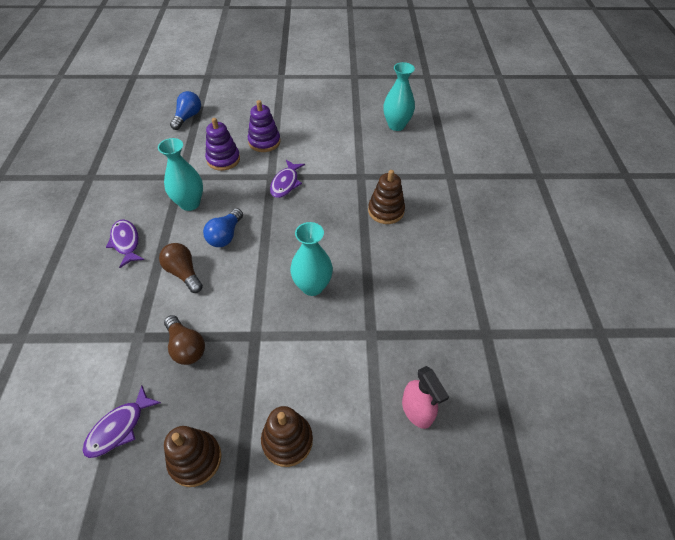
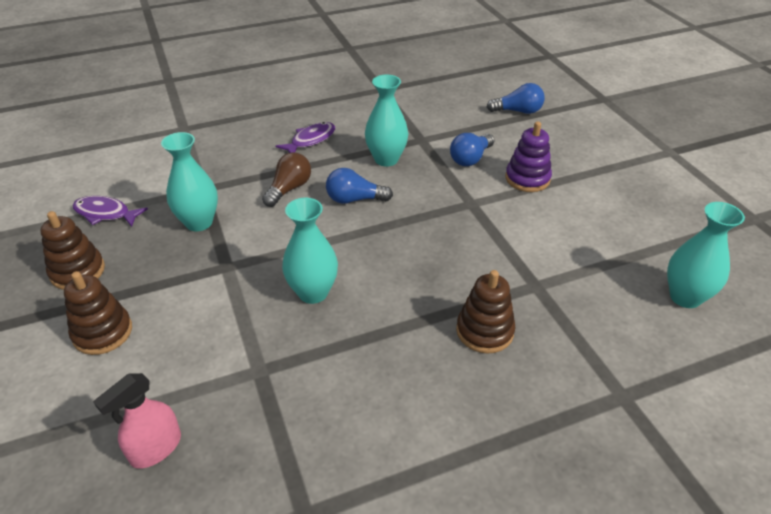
camera: 70 degrees right, 10 degrees down
(186, 347) = (199, 222): brown light bulb -> turquoise vase
(223, 159) = (470, 158): purple stacking toy -> blue light bulb
(285, 183) = (468, 219): purple fish -> none

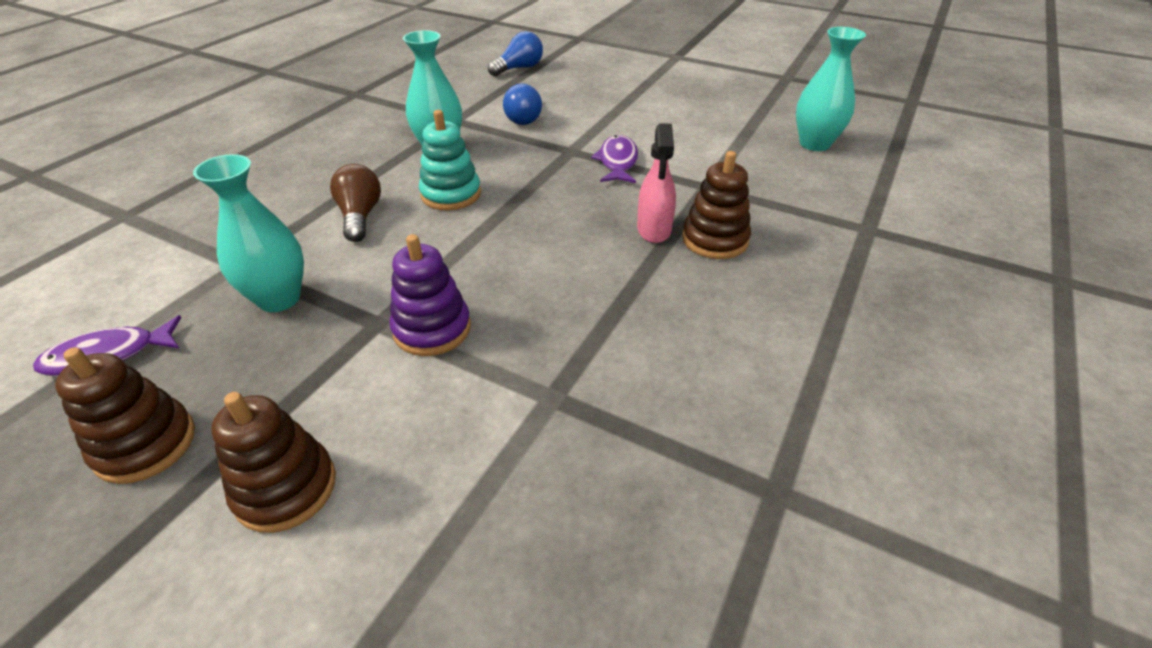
camera: 40 degrees left, 0 degrees up
(156, 448) = (535, 559): pink spray bottle -> pink spray bottle (654, 229)
(311, 140) = (328, 163): purple fish -> purple fish (617, 162)
(313, 292) = (515, 294): turquoise vase -> none
(354, 199) = (451, 194): blue light bulb -> turquoise stacking toy
(527, 179) = (594, 114): purple stacking toy -> purple stacking toy (432, 329)

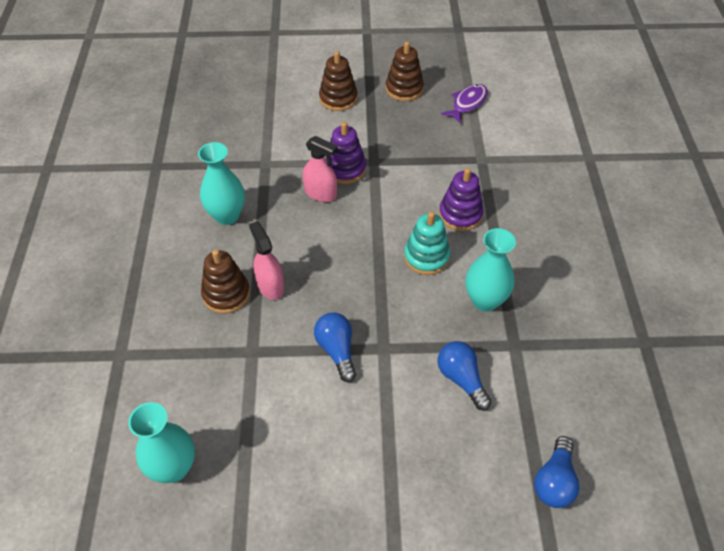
camera: 150 degrees right, 10 degrees up
(279, 298) = (434, 152): turquoise vase -> turquoise vase (227, 215)
(360, 216) = (460, 214): brown light bulb -> purple stacking toy
(503, 308) = (321, 193): none -> pink spray bottle
(617, 162) = (337, 350): purple fish -> blue light bulb

